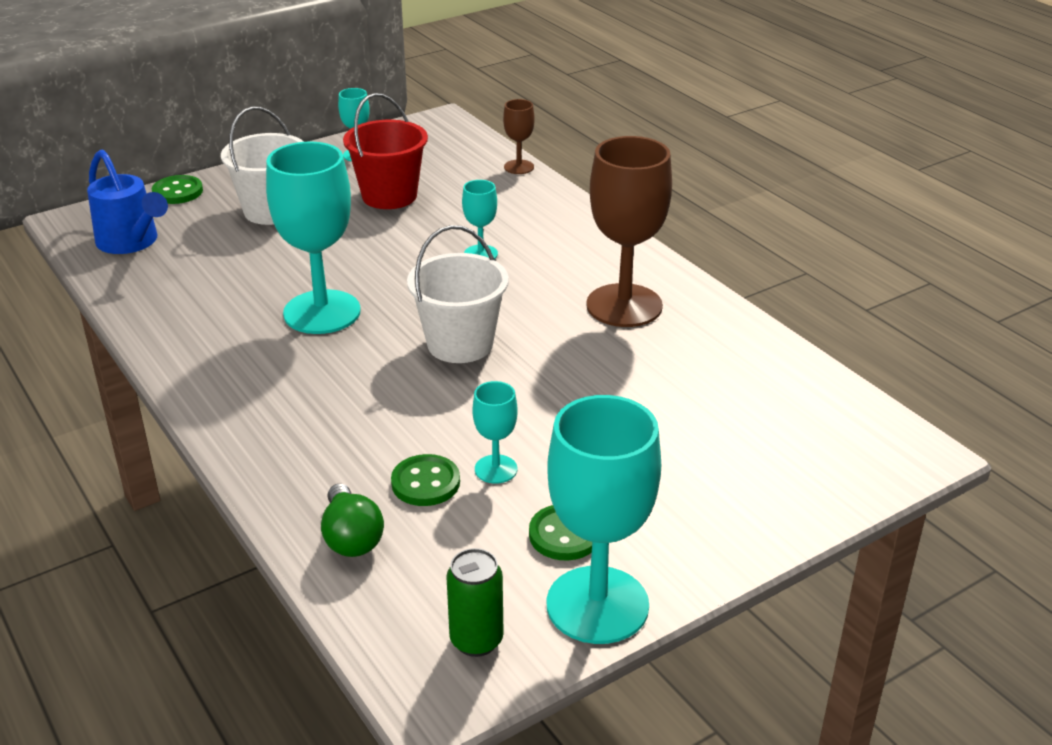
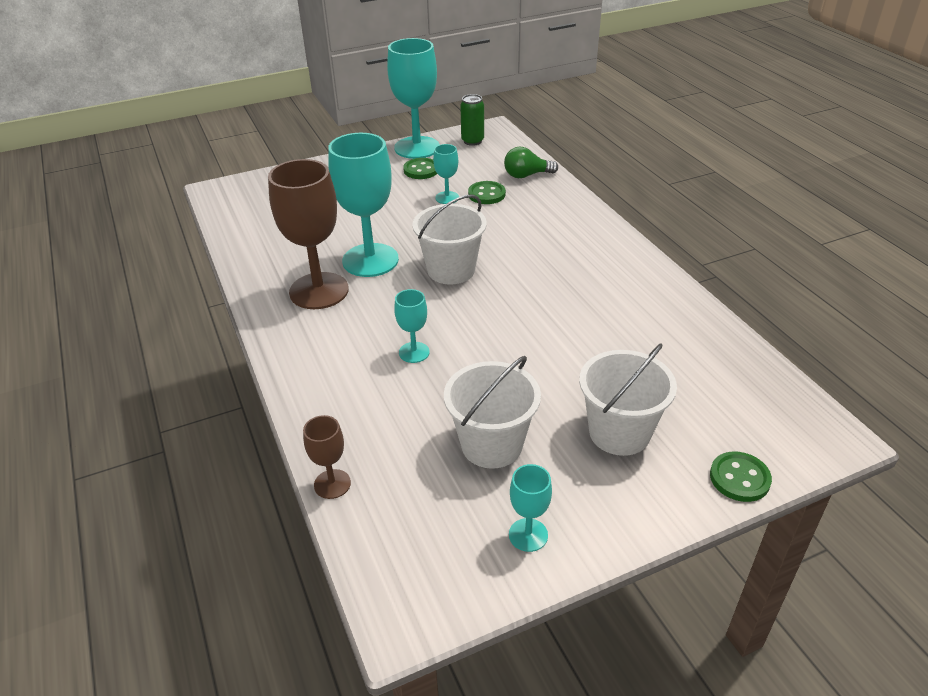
camera: 170 degrees left, 5 degrees up
(131, 243) = (751, 398): blue watering can -> none
(322, 312) = (553, 304): turquoise goblet -> turquoise goblet (370, 260)
(351, 538) = (526, 175): green light bulb -> green light bulb turned 90 degrees counterclockwise
(389, 196) = (491, 445): red bucket -> white bucket

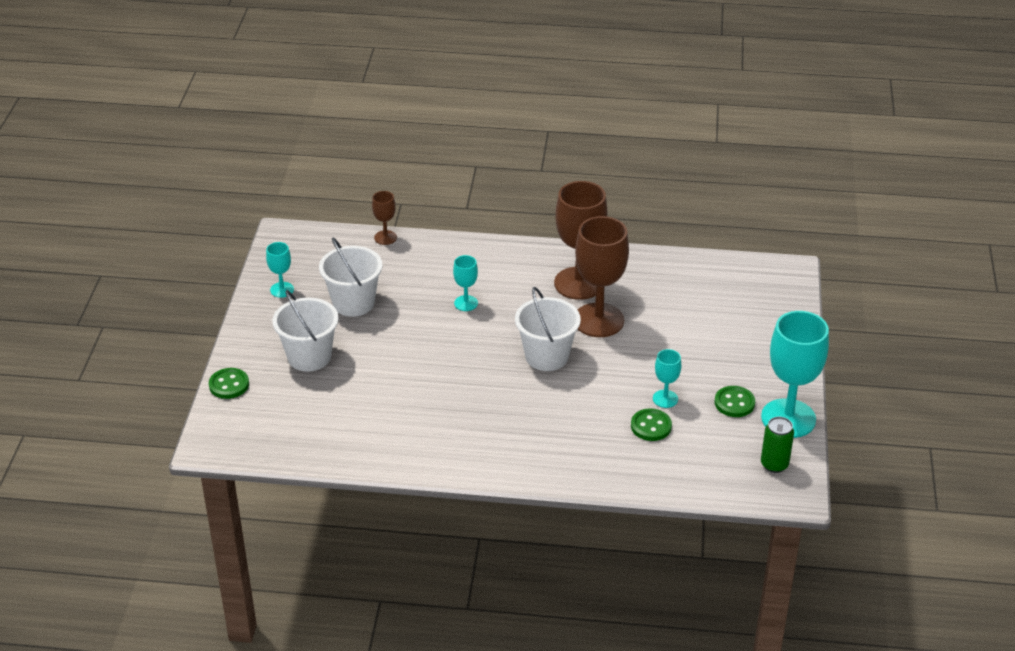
camera: 120 degrees right, 0 degrees up
(370, 260) = (598, 320): turquoise goblet -> brown goblet
(526, 175) = (666, 469): green light bulb -> none

